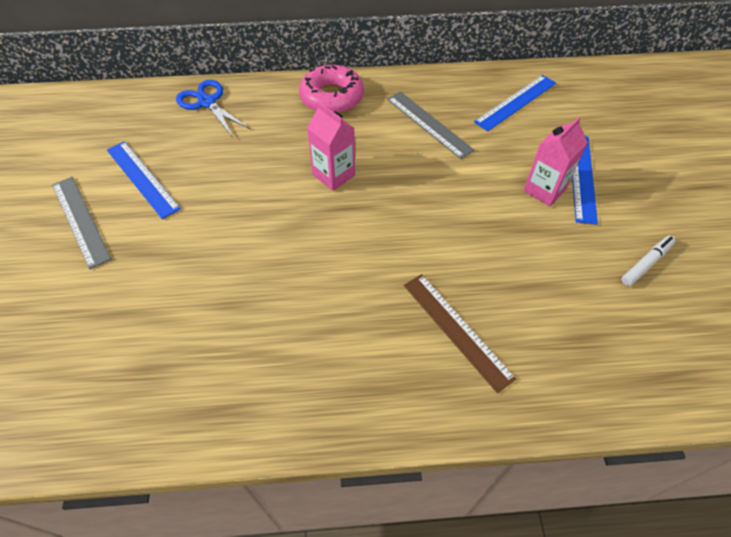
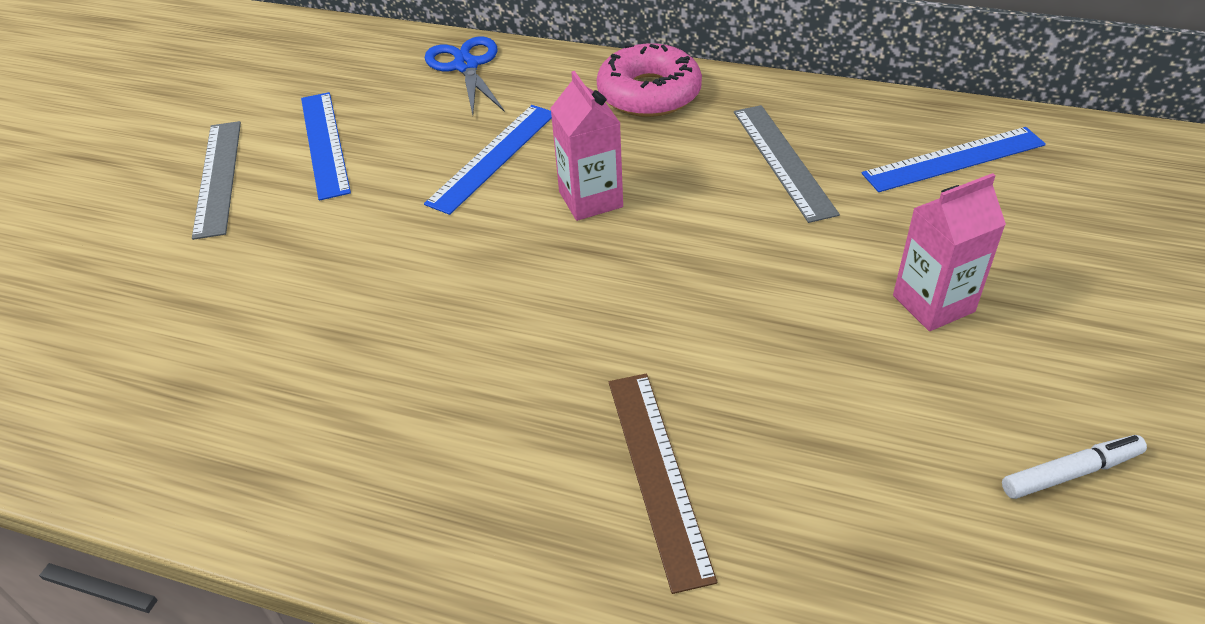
camera: 25 degrees right, 10 degrees down
(582, 177) = (1016, 300): blue ruler -> blue ruler (493, 157)

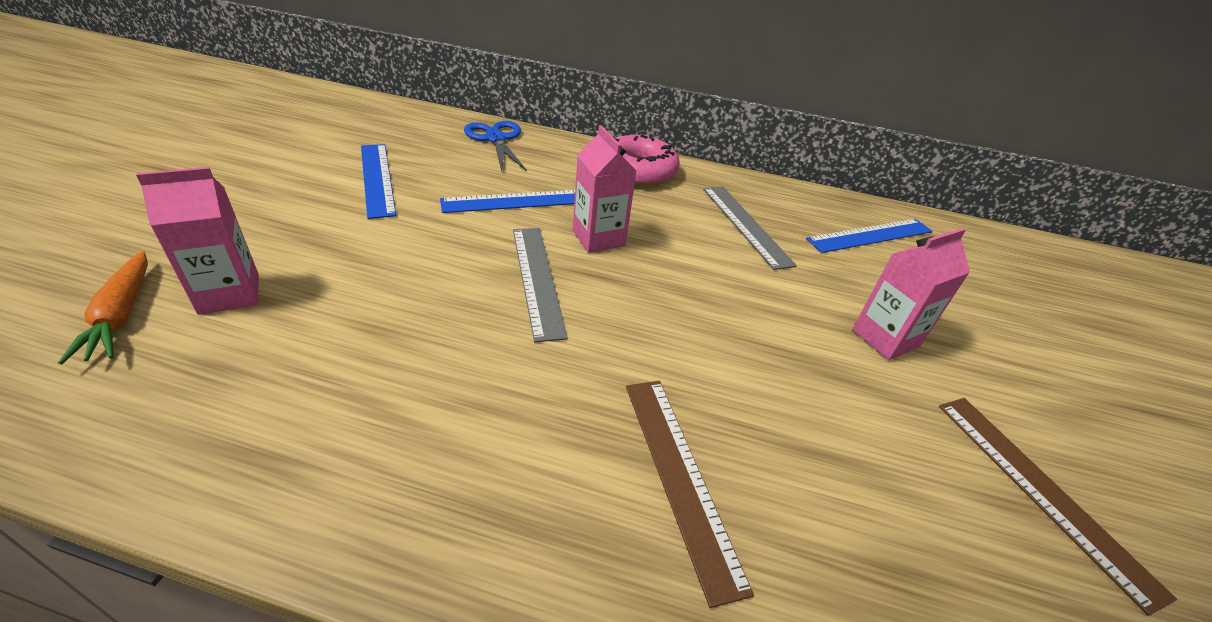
camera: 10 degrees left, 5 degrees down
(88, 339) = (121, 315): none -> orange carrot
(186, 307) = (229, 294): none -> pink carton
(218, 177) = (280, 194): grey ruler -> grey ruler (537, 279)
(493, 157) = (518, 201): blue ruler -> blue ruler turned 45 degrees clockwise
(1070, 473) = (1041, 490): white marker -> brown ruler

